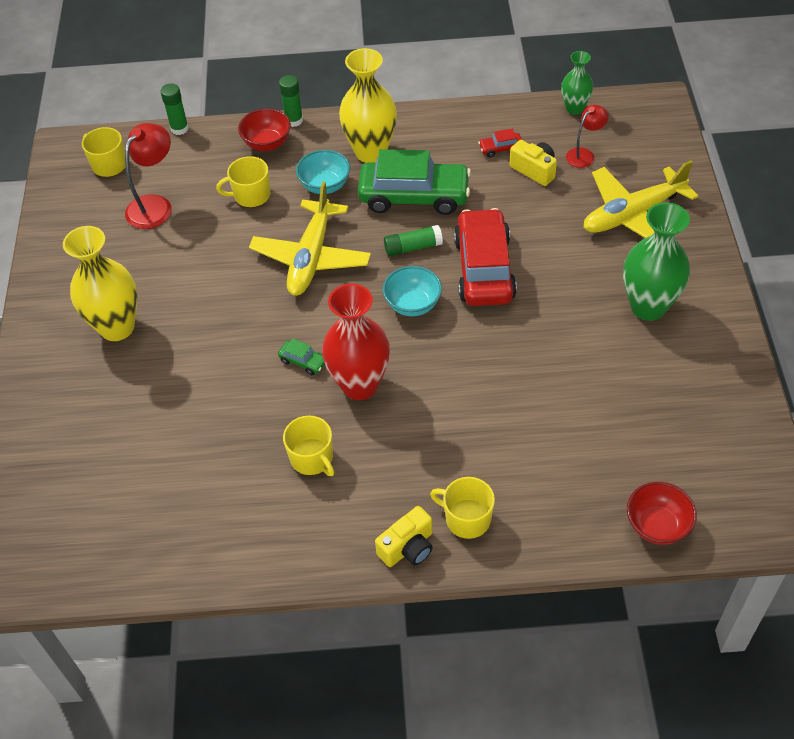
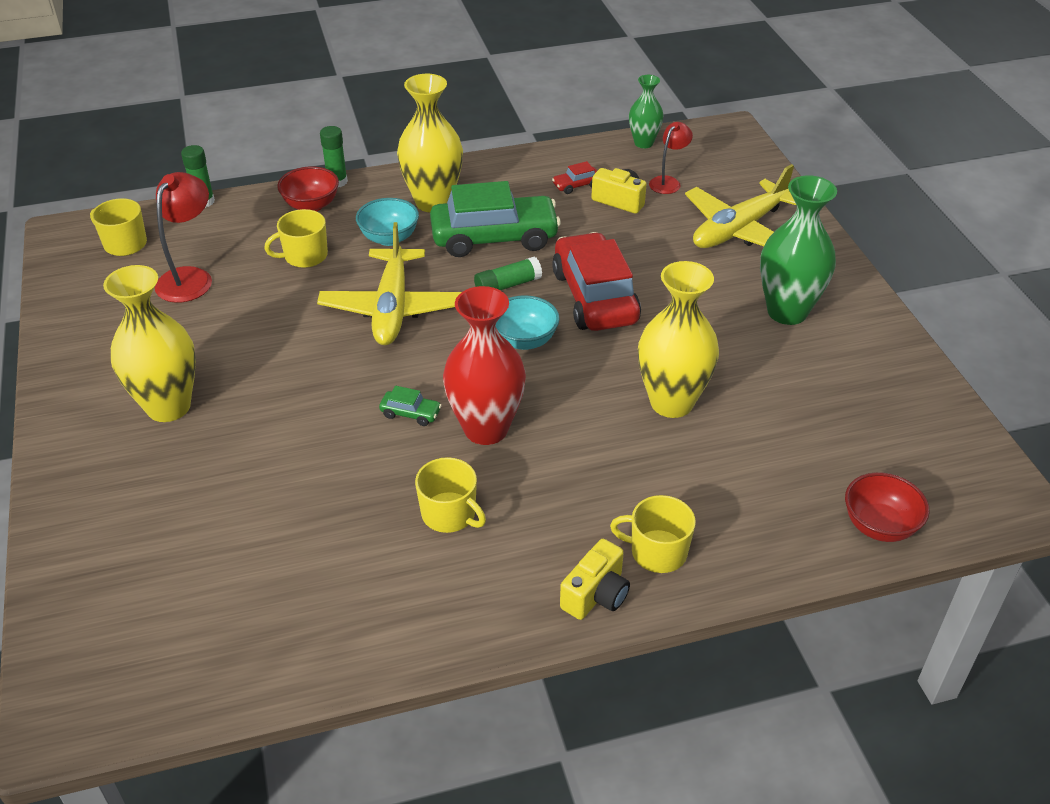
camera: 15 degrees left, 10 degrees down
(519, 383) = (671, 402): none -> yellow vase

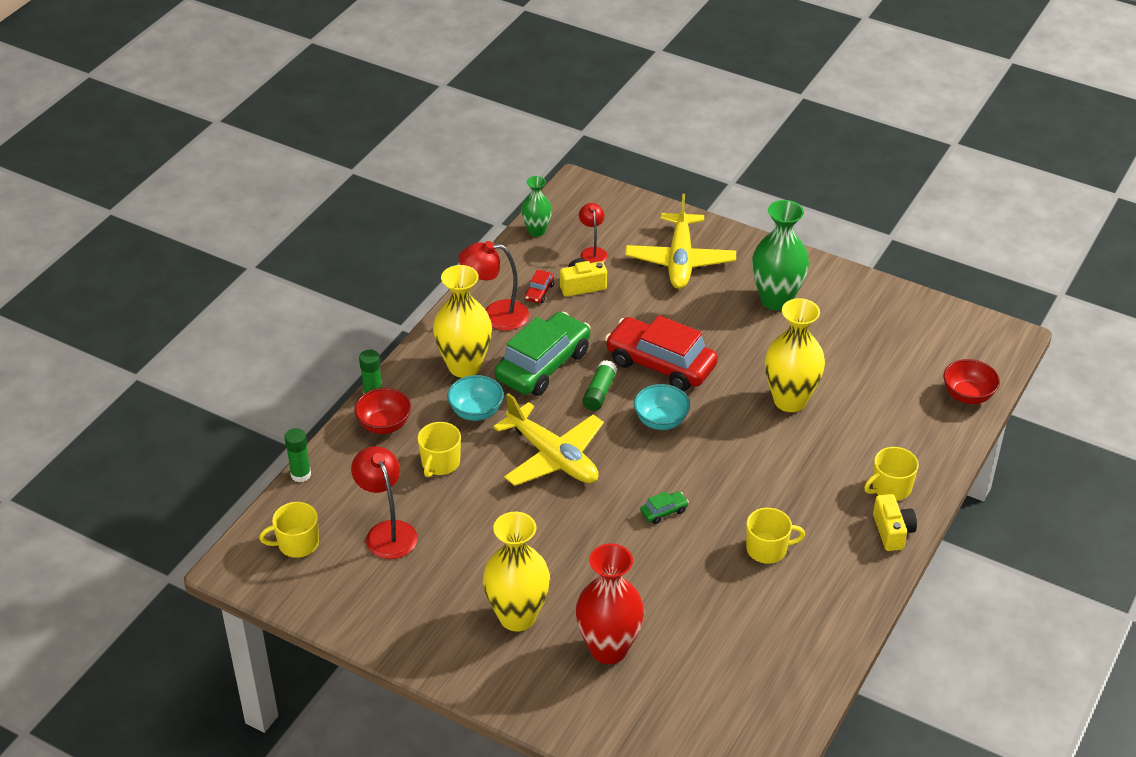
camera: 45 degrees left, 0 degrees up
(486, 429) = (717, 489): red vase -> red vase (608, 649)
(515, 182) = (495, 315): none -> red lamp

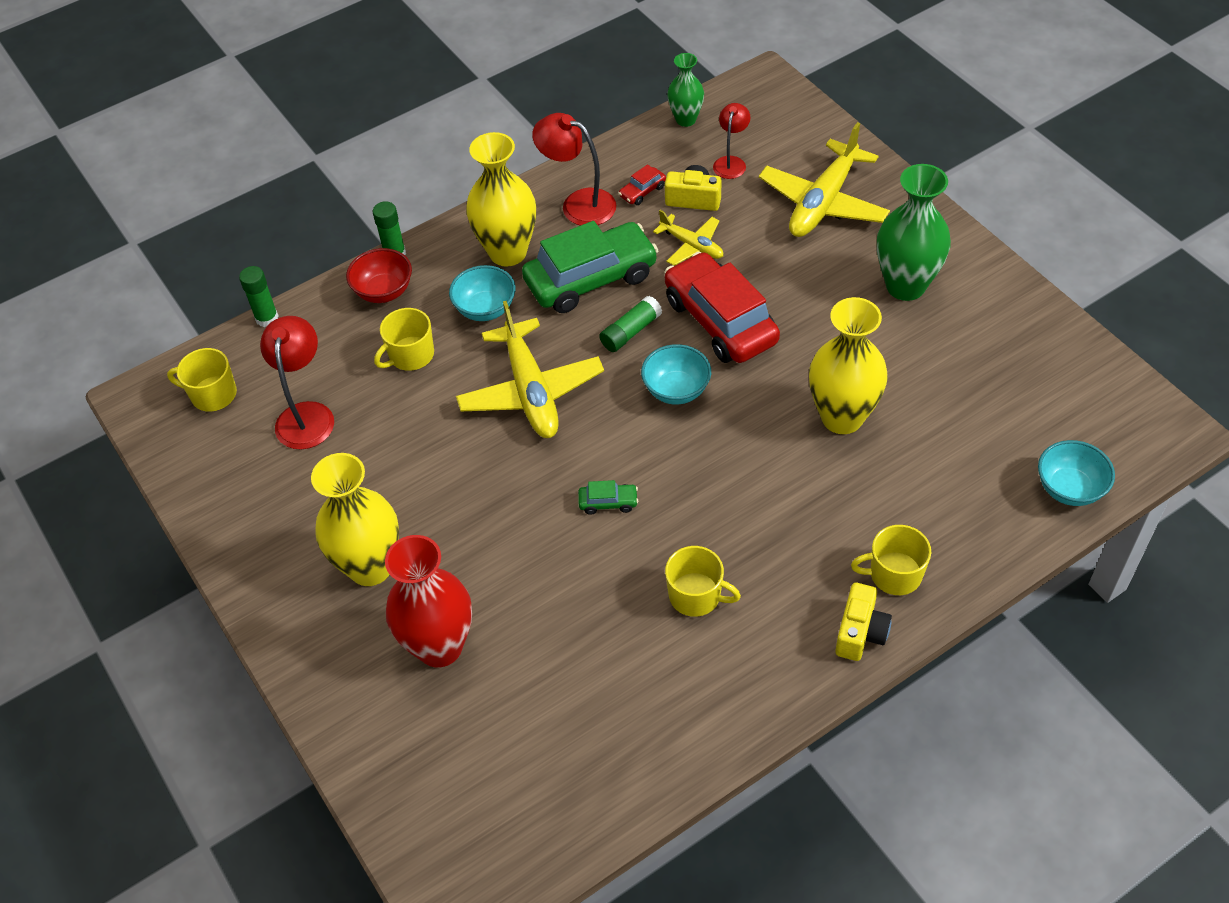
camera: 30 degrees right, 10 degrees up
(603, 319) = (692, 246): none -> yellow plane
(967, 395) = (1069, 488): red bowl -> turquoise bowl

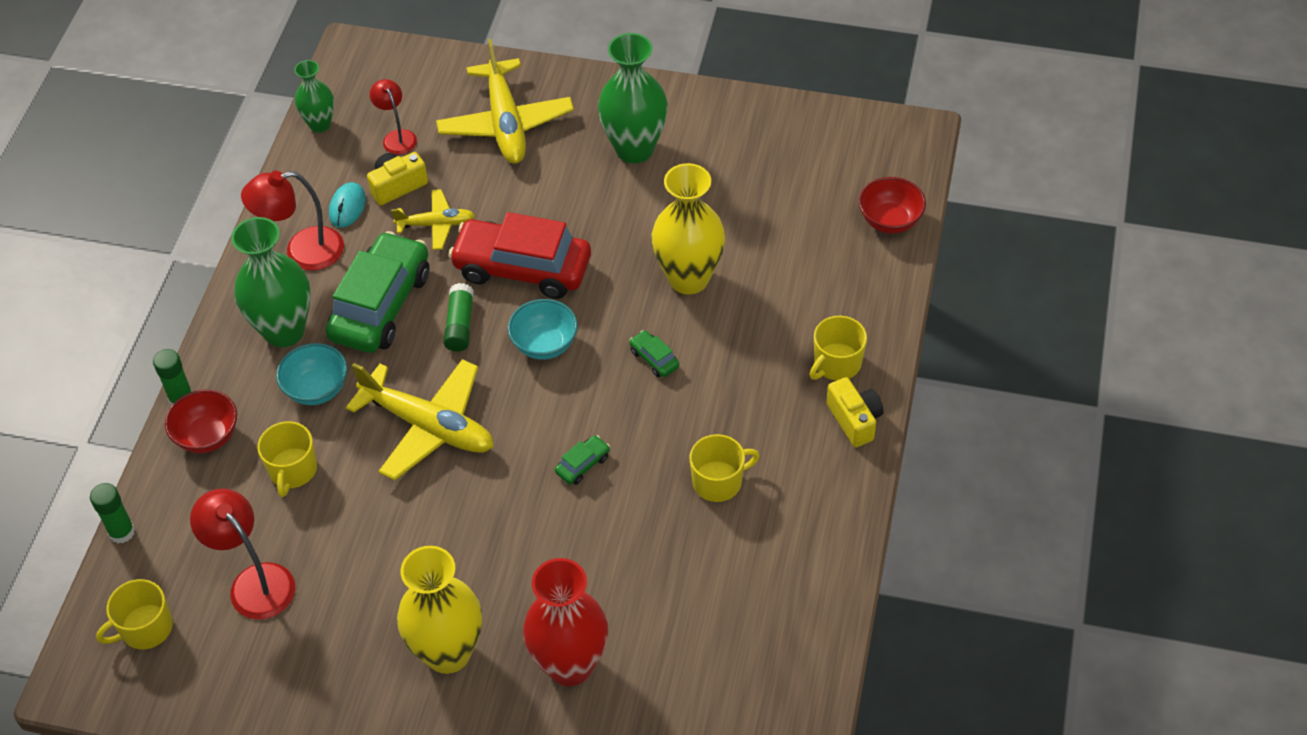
camera: 45 degrees left, 0 degrees up
(508, 252) = (284, 331): yellow vase -> green vase
(642, 191) = (347, 207): red car -> turquoise mouse
(747, 461) = (654, 359): none -> green car
(1069, 488) = (890, 221): turquoise bowl -> red bowl

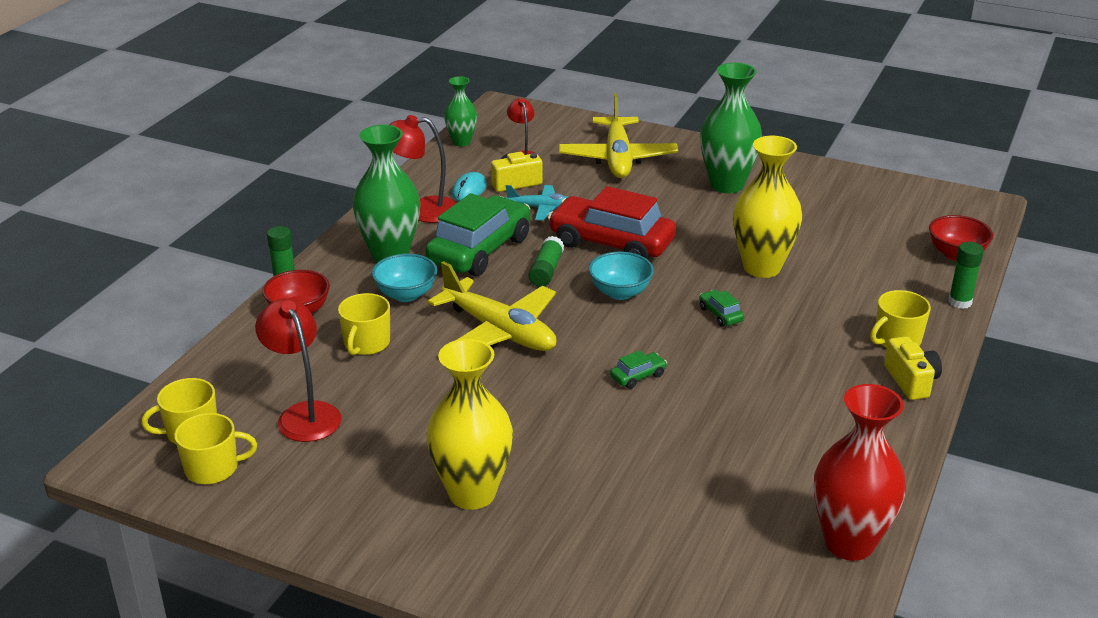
camera: 10 degrees right, 20 degrees down
(122, 532) = (198, 363): green glue stick -> green glue stick (960, 302)
(436, 224) = (542, 208): yellow plane -> turquoise plane
(570, 665) = (592, 522): red vase -> red vase (849, 543)
(718, 481) = (769, 406): yellow mug -> yellow mug (213, 468)

